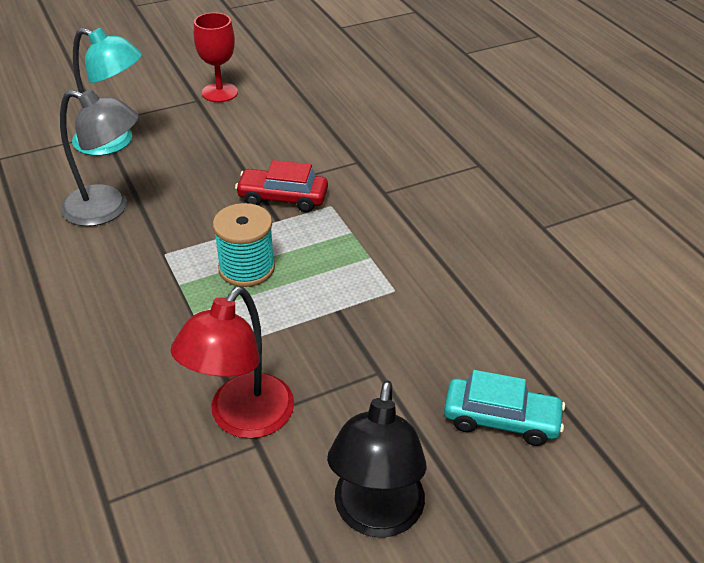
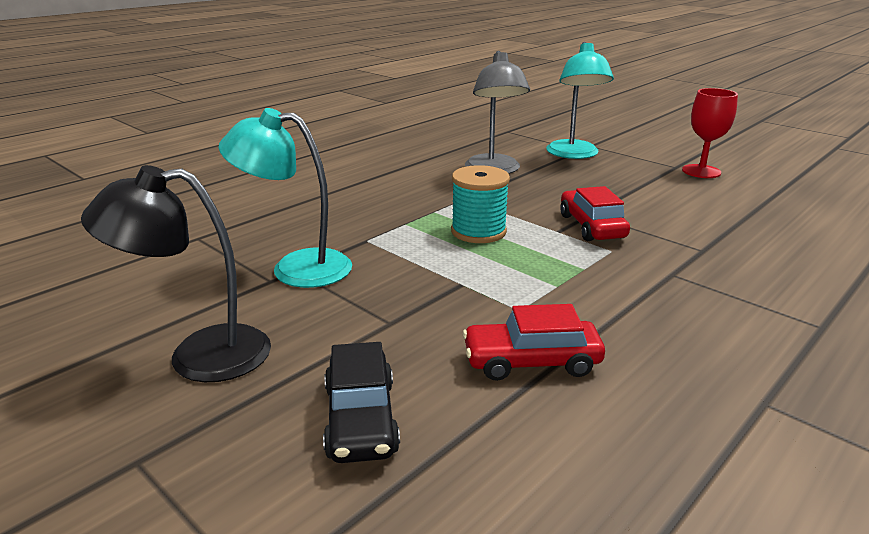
camera: 70 degrees right, 15 degrees down
(242, 419) = (296, 268): red lamp -> turquoise lamp
(466, 308) = (531, 362): none -> red car
(501, 419) = (361, 419): turquoise car -> black car

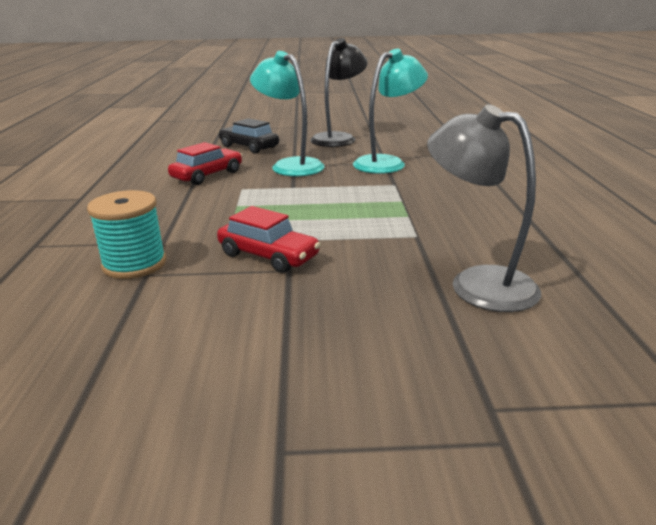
camera: 135 degrees right, 0 degrees up
(478, 231) = (344, 215): turquoise spool -> turquoise spool (134, 264)
(574, 154) = (471, 382): turquoise lamp -> turquoise lamp (290, 165)
(701, 171) = (222, 460): red goblet -> none

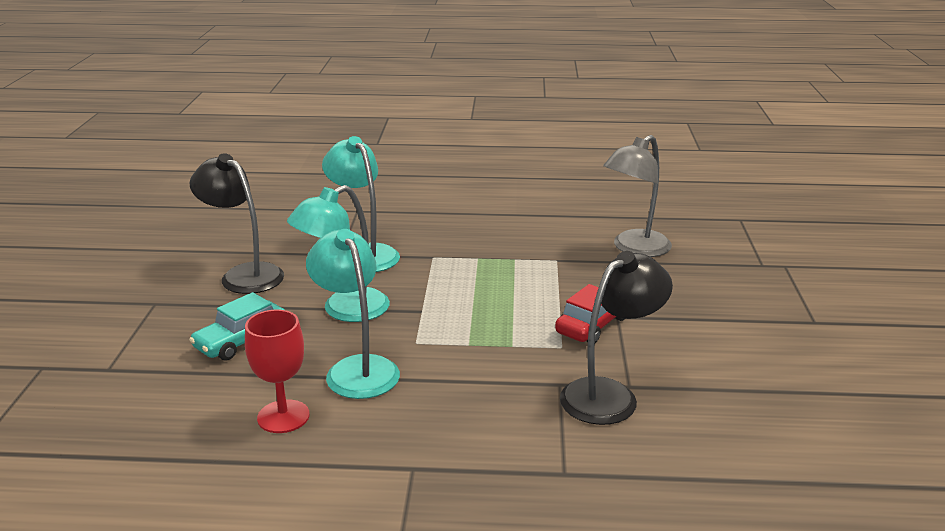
camera: 85 degrees left, 0 degrees up
(134, 264) = (610, 394): turquoise spool -> black lamp
(157, 164) = (283, 416): none -> red goblet
(207, 175) = (357, 369): red car -> turquoise lamp
(249, 147) = (242, 340): black car -> turquoise car

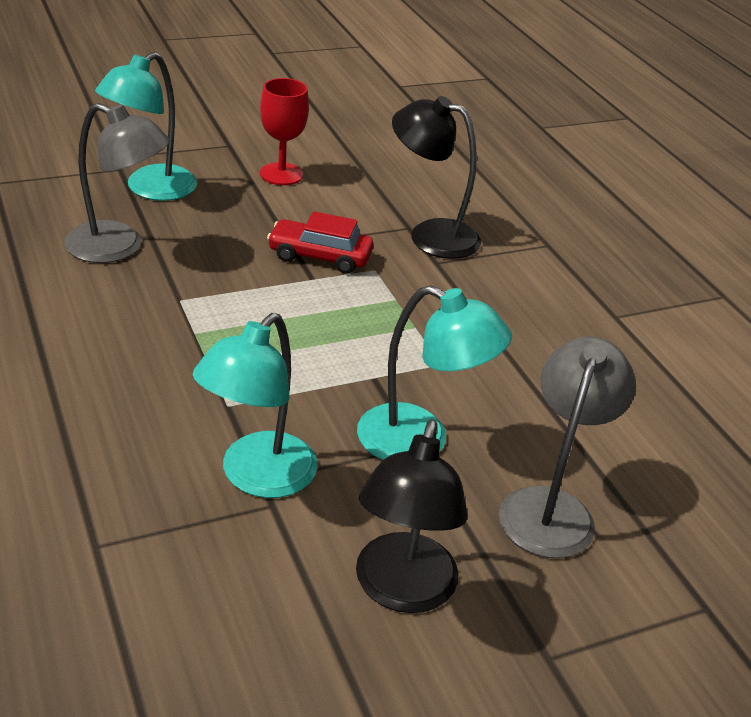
camera: 120 degrees left, 10 degrees up
(242, 340) = (551, 507): turquoise car -> grey lamp
(283, 416) = (634, 414): red goblet -> red goblet (281, 174)
(357, 369) = (521, 391): turquoise lamp -> turquoise lamp (151, 189)

